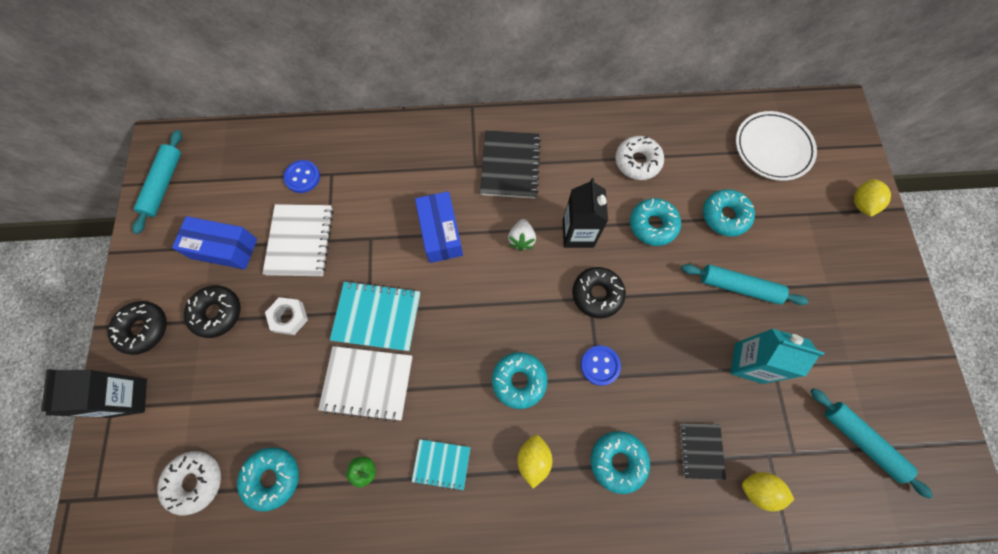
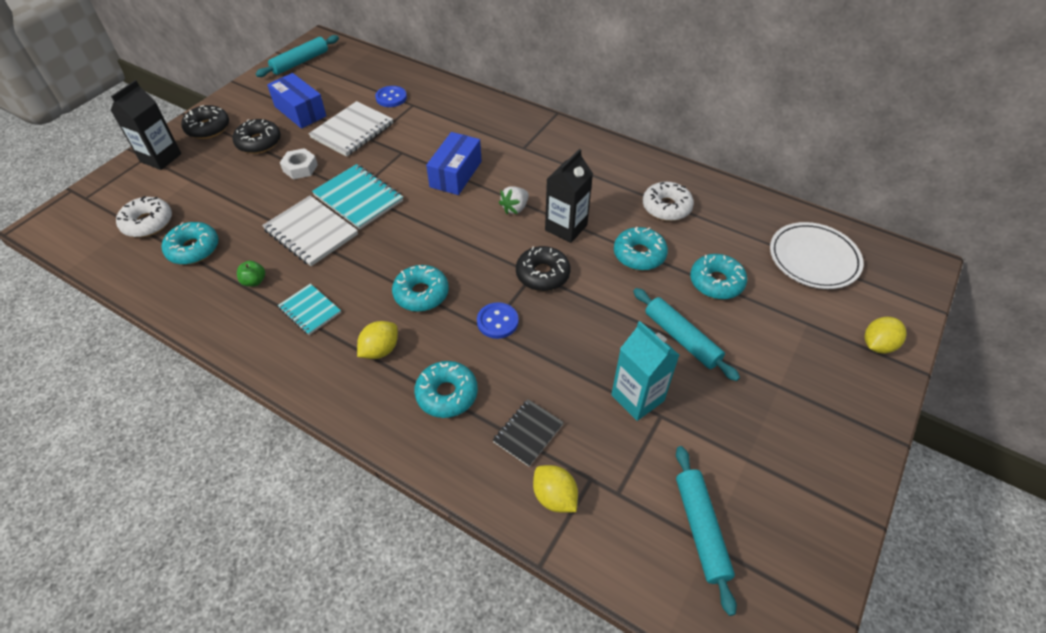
camera: 35 degrees right, 20 degrees down
(510, 166) = (552, 160): black notebook -> none

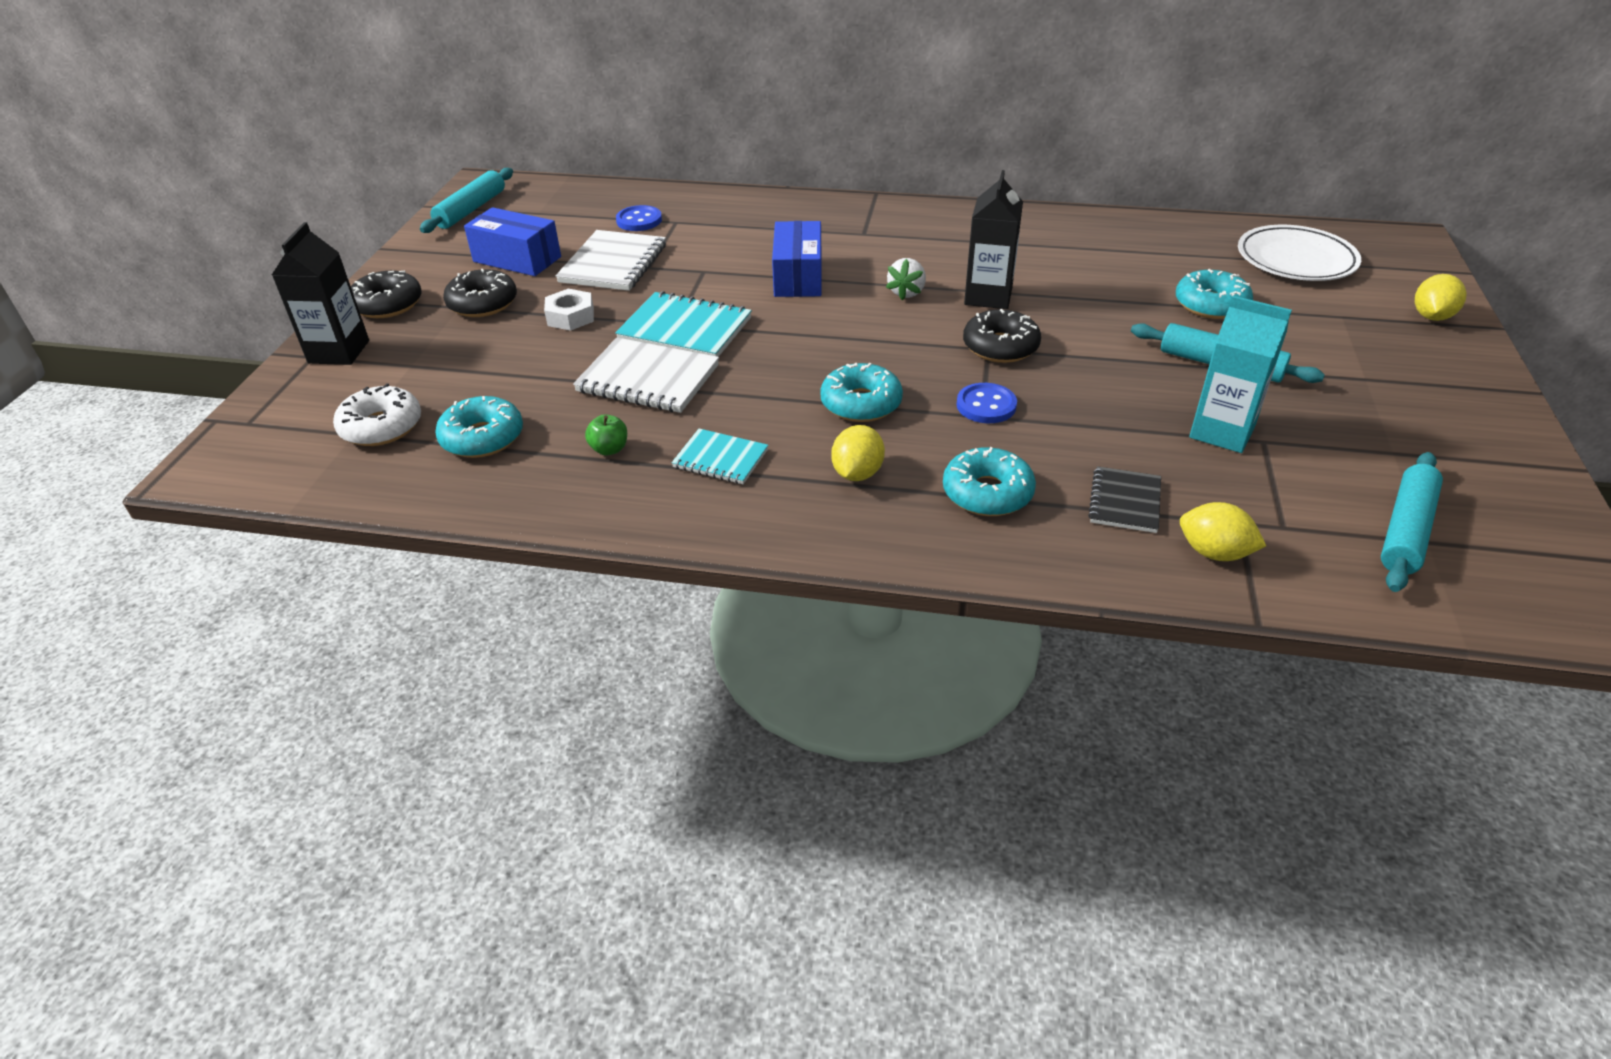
camera: 20 degrees left, 10 degrees down
(639, 254) = (1099, 301): turquoise donut -> none
(666, 207) = (1090, 251): white donut -> none
(701, 529) = (1406, 530): turquoise rolling pin -> turquoise rolling pin turned 60 degrees clockwise

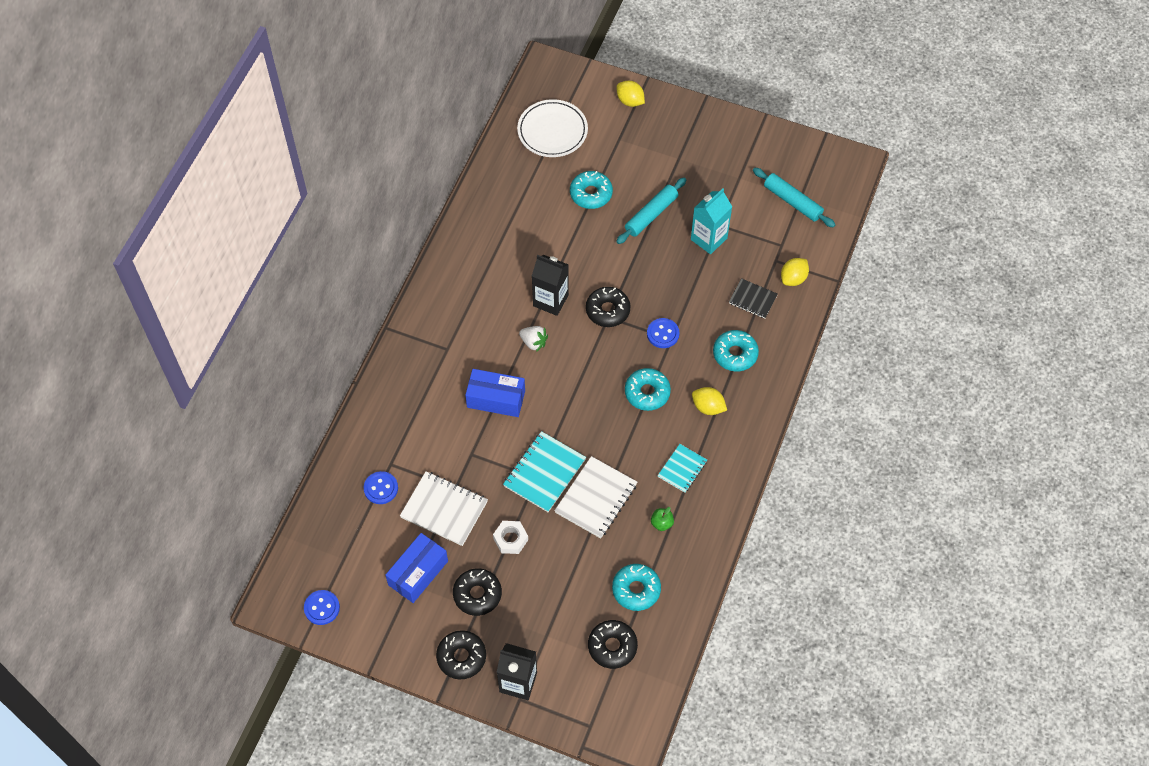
camera: 80 degrees left, 20 degrees up
(381, 427) = (612, 646): white donut -> black donut
(471, 209) = (322, 608): turquoise rolling pin -> blue button

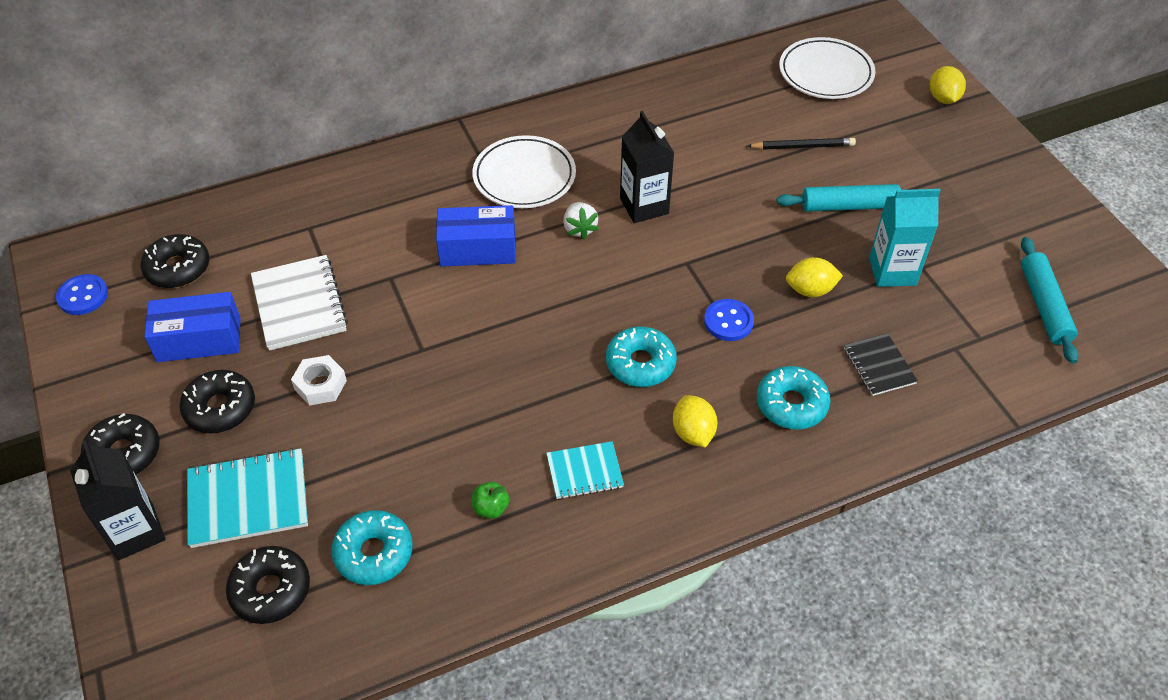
camera: 45 degrees right, 10 degrees down
(381, 488) = (272, 240): blue button -> none
(467, 335) = (524, 176): none -> white plate
(496, 399) = (478, 249): blue box -> blue box turned 60 degrees counterclockwise
(544, 473) = (435, 352): turquoise notebook -> turquoise notebook (248, 500)
(591, 194) = (803, 146): turquoise donut -> black pencil
(596, 498) = (454, 421): white notebook -> none
(607, 310) = (693, 256): black donut -> black donut (178, 268)
(793, 278) = (957, 382): yellow lemon -> yellow lemon (810, 290)

